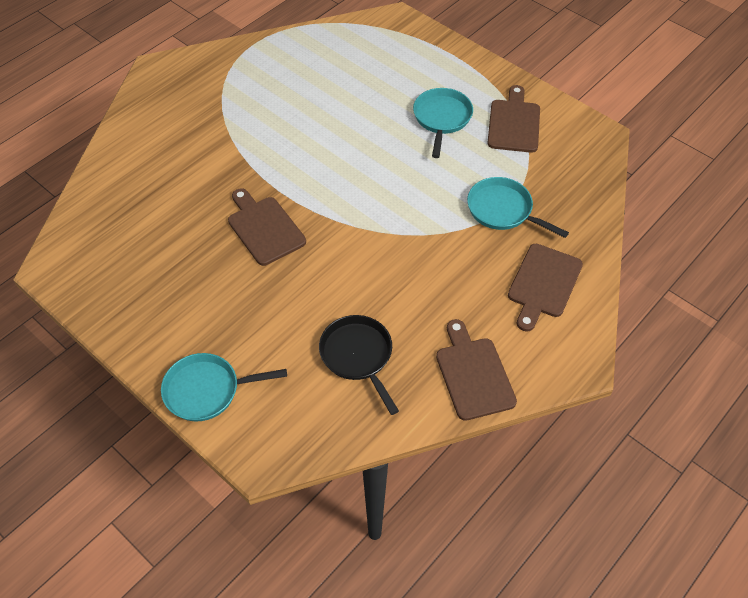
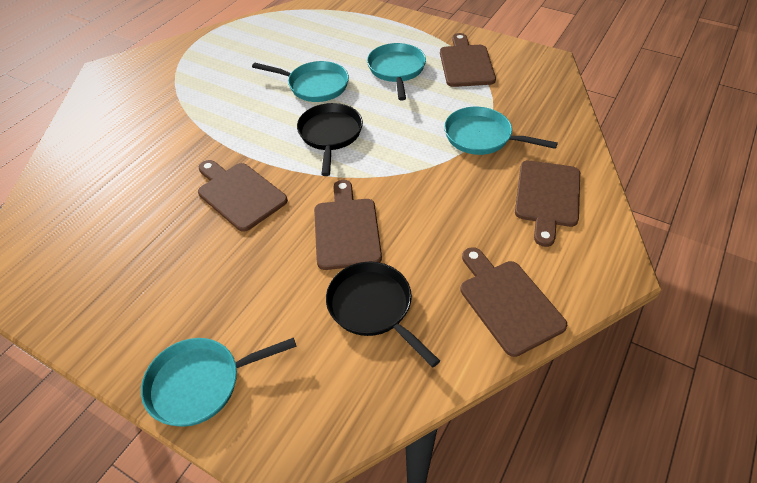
camera: 10 degrees left, 5 degrees down
(352, 281) = (346, 229): none -> brown cutting board
(356, 123) = (314, 85): none -> turquoise pan
(359, 182) = (330, 135): none -> black pan

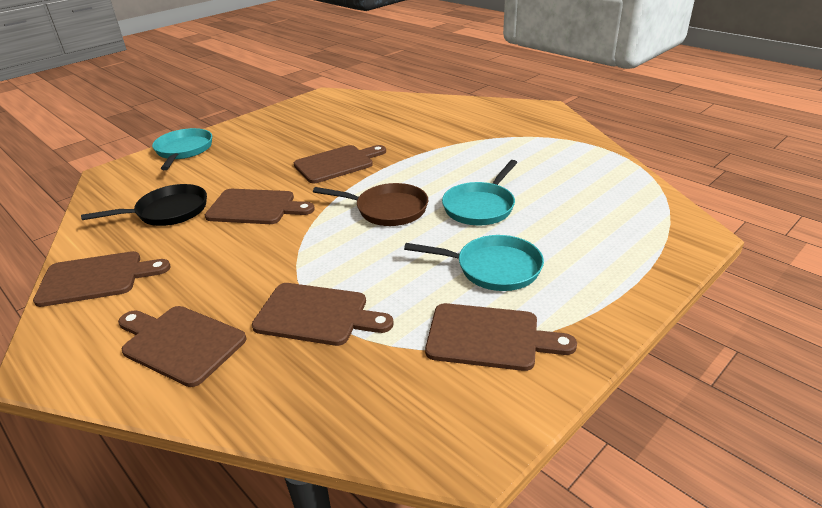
camera: 105 degrees right, 15 degrees down
(330, 135) = (387, 209): black pan -> brown pan
(482, 137) = (316, 315): turquoise pan -> brown cutting board

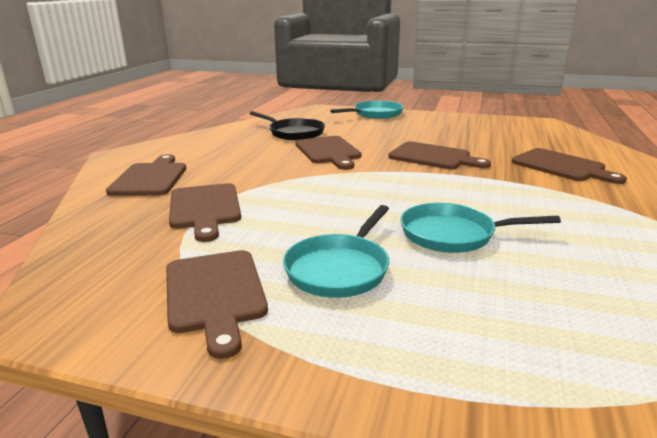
camera: 60 degrees right, 10 degrees down
(96, 278) = (205, 140): brown cutting board -> brown cutting board (561, 166)
(387, 209) = (386, 194): brown pan -> none
(493, 268) = (340, 269): turquoise pan -> turquoise pan turned 45 degrees clockwise

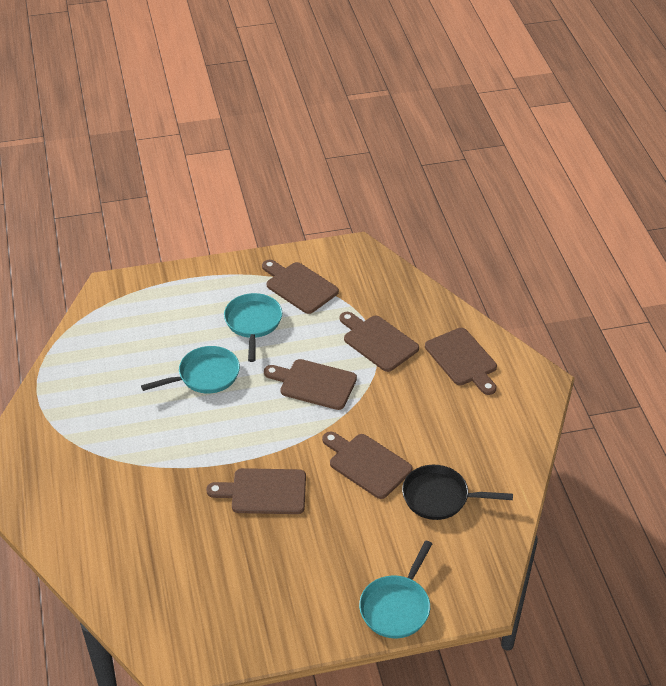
camera: 150 degrees right, 20 degrees up
(561, 166) = (142, 517): brown cutting board -> brown cutting board (314, 384)

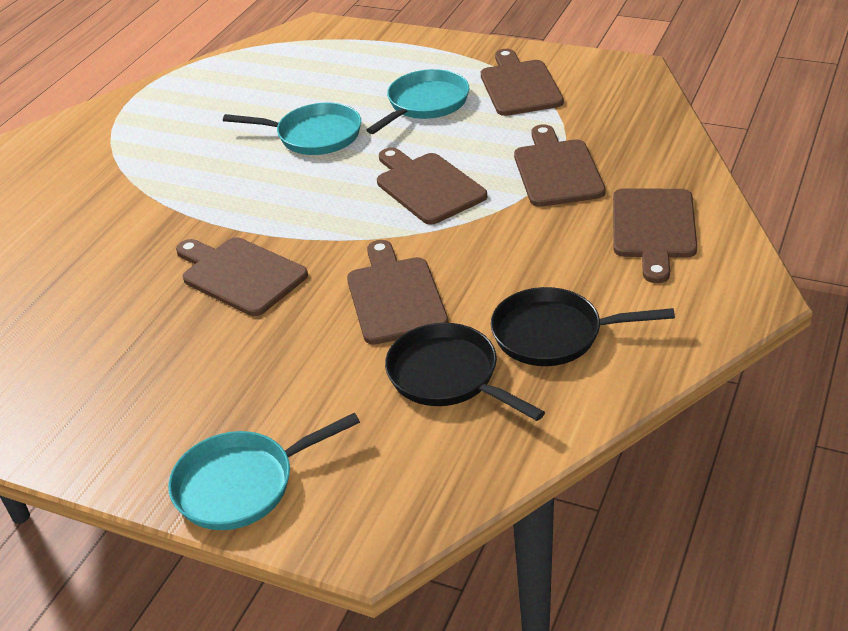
camera: 40 degrees right, 5 degrees down
(469, 448) = (554, 334): none -> black pan

